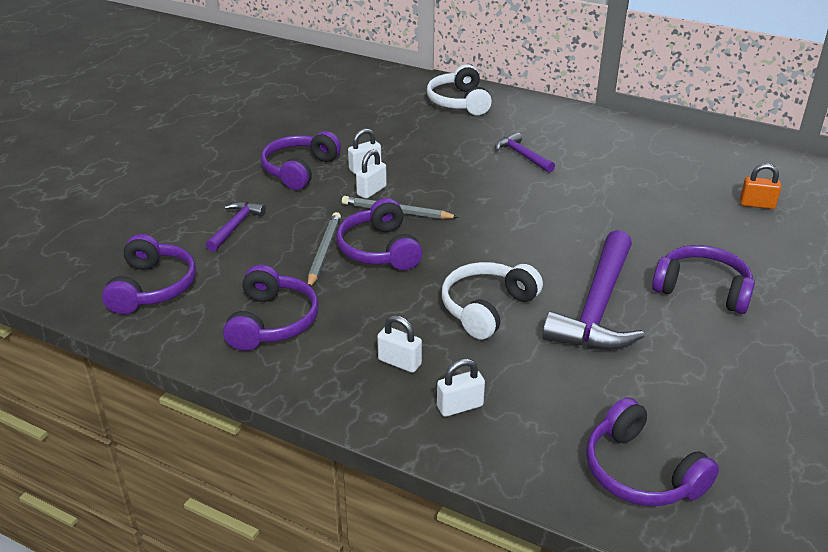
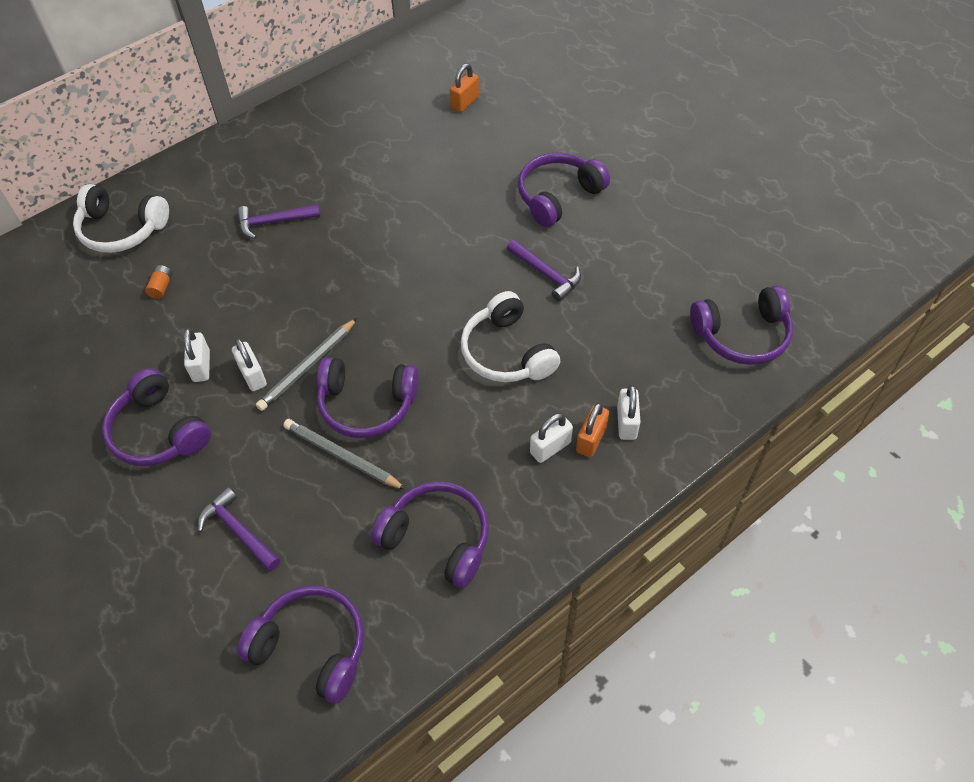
camera: 65 degrees left, 20 degrees up
(422, 132) = (161, 287): none -> orange battery
(425, 386) = (591, 439): none -> orange padlock
(597, 308) = (546, 274): purple hammer -> purple hammer, size x0.50

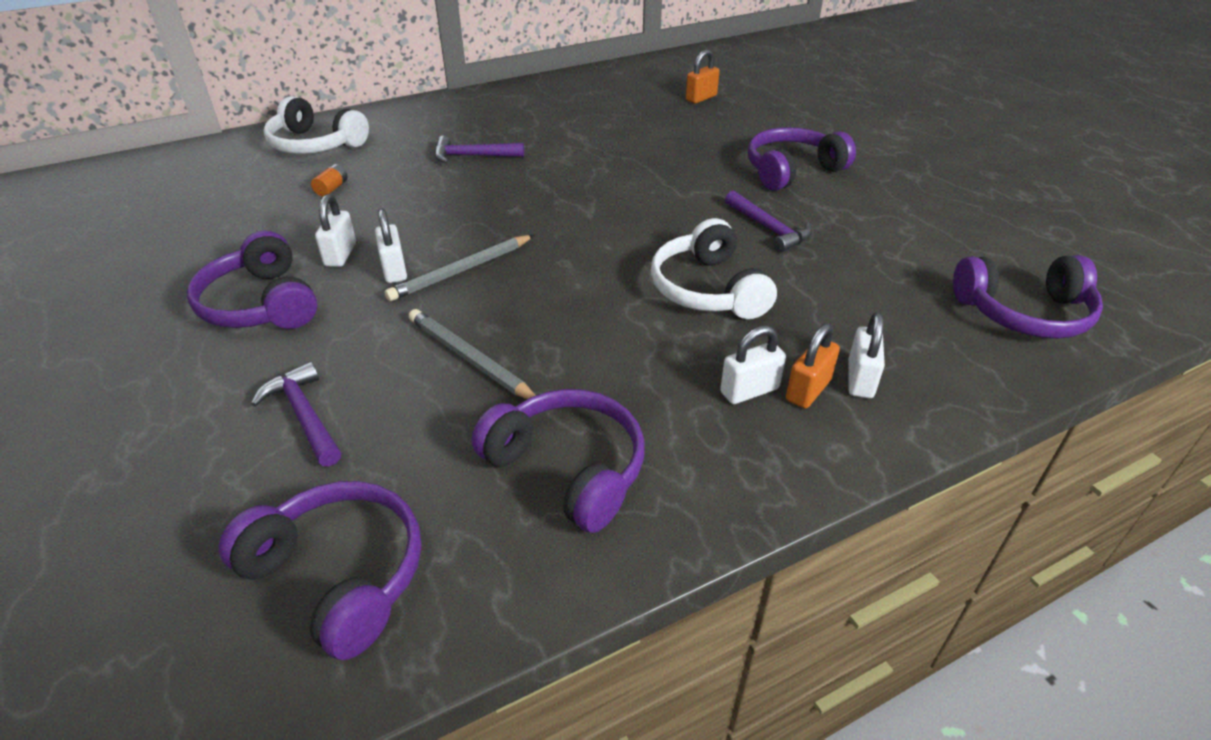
camera: 10 degrees right, 15 degrees down
(367, 405) = (519, 314): purple headphones -> none

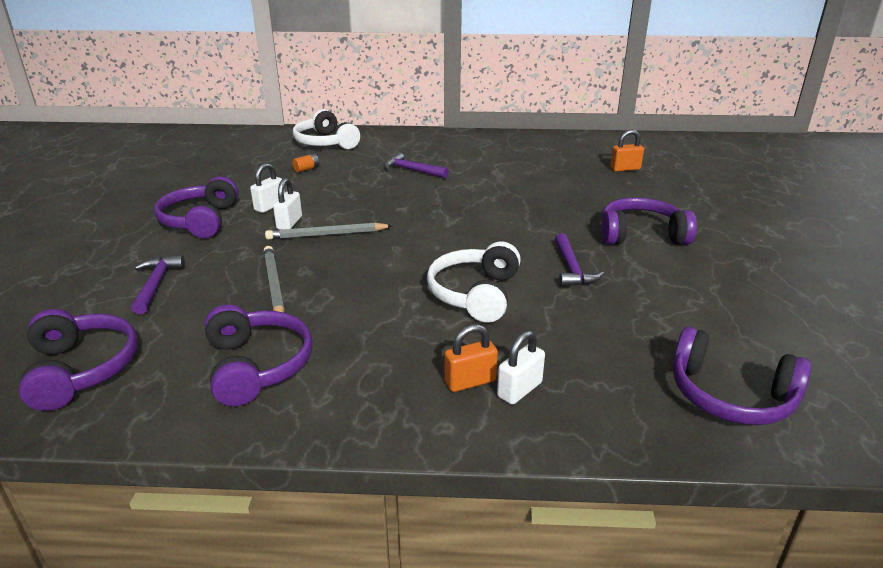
camera: 30 degrees right, 10 degrees down
(749, 390) = (427, 366): white padlock -> none

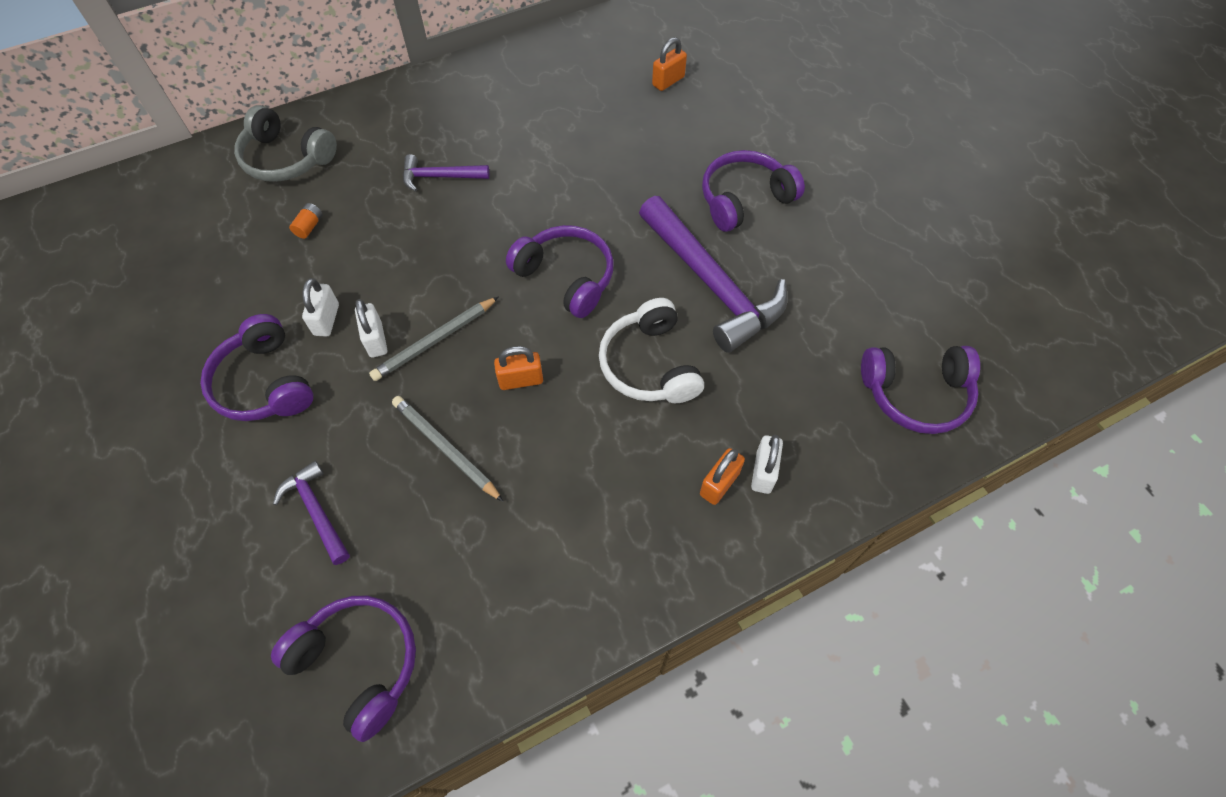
camera: 30 degrees left, 30 degrees up
(257, 365) = (524, 565): purple headphones -> purple headphones (566, 277)
(325, 143) = (286, 159): white headphones -> grey headphones
(365, 270) = (521, 380): none -> orange padlock
(571, 269) = (712, 284): purple hammer -> purple hammer, size x2.00

